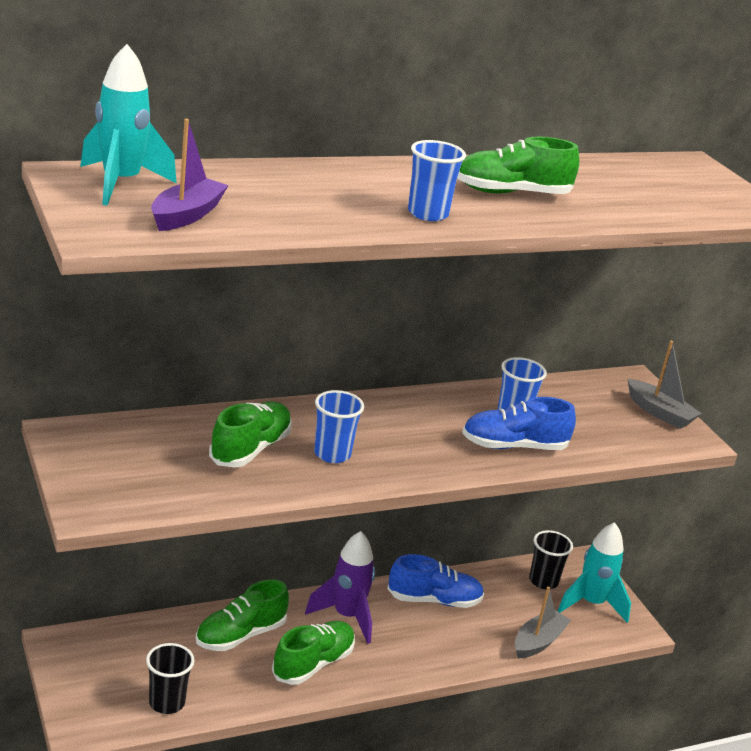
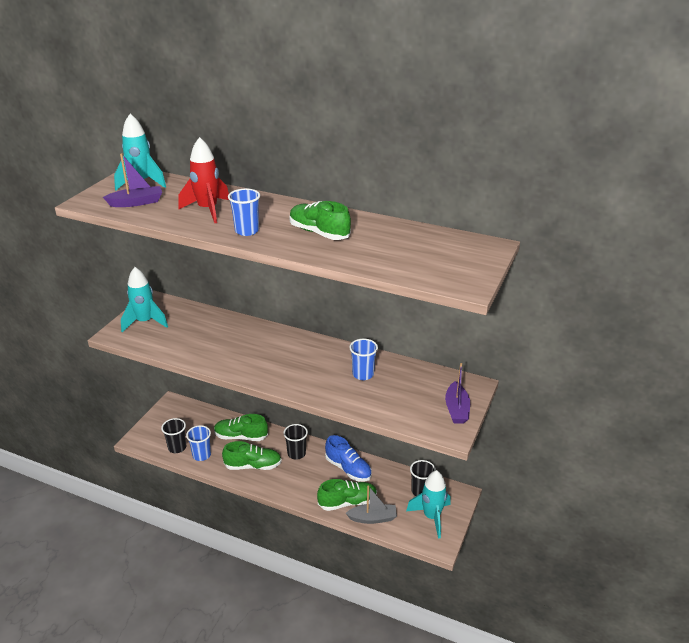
camera: 50 degrees right, 5 degrees up
(109, 471) = (145, 322): none -> turquoise rocket
(250, 449) = (212, 336): green shoe -> green shoe (347, 502)
(315, 200) = (208, 210): none -> red rocket
(332, 454) = (242, 353): blue cup -> blue cup (201, 455)
(347, 616) = (296, 453): purple rocket -> black cup
(514, 446) = (336, 389): blue shoe -> none
(659, 413) = (456, 409): grey boat -> purple boat

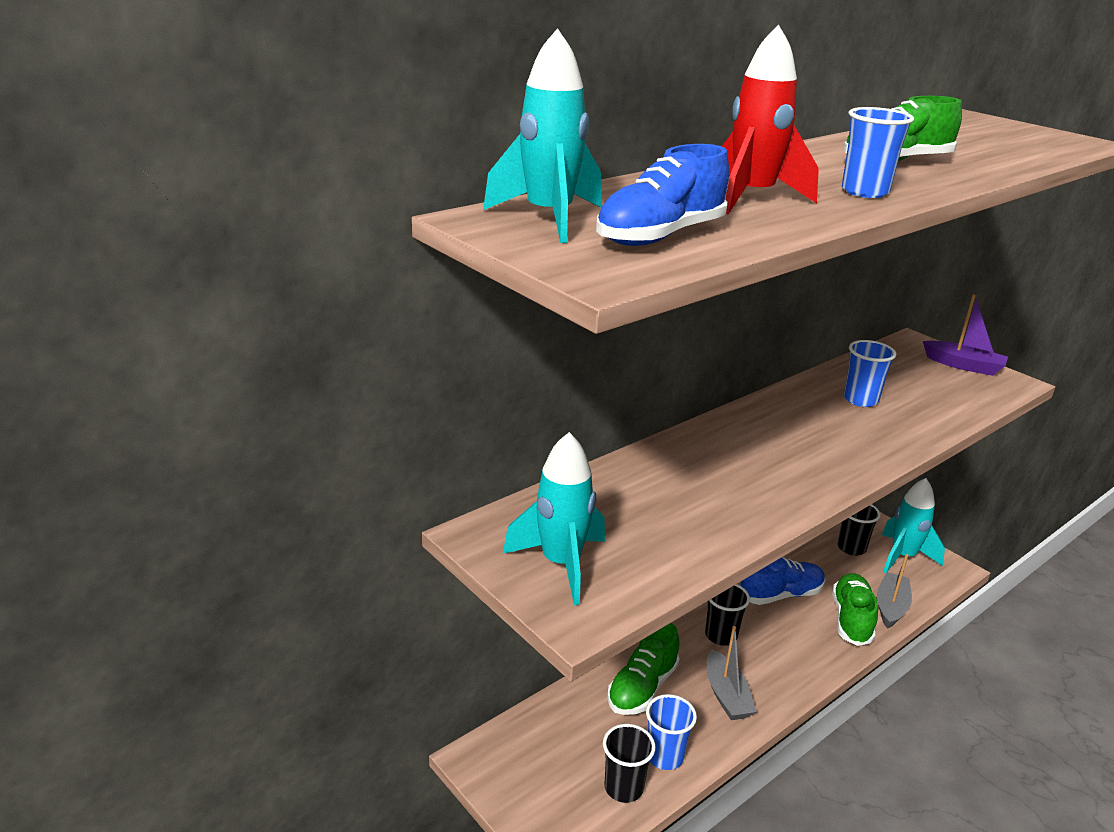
camera: 65 degrees left, 5 degrees down
(136, 202) = (660, 236): purple boat -> blue shoe
(253, 466) = (726, 695): green shoe -> grey boat

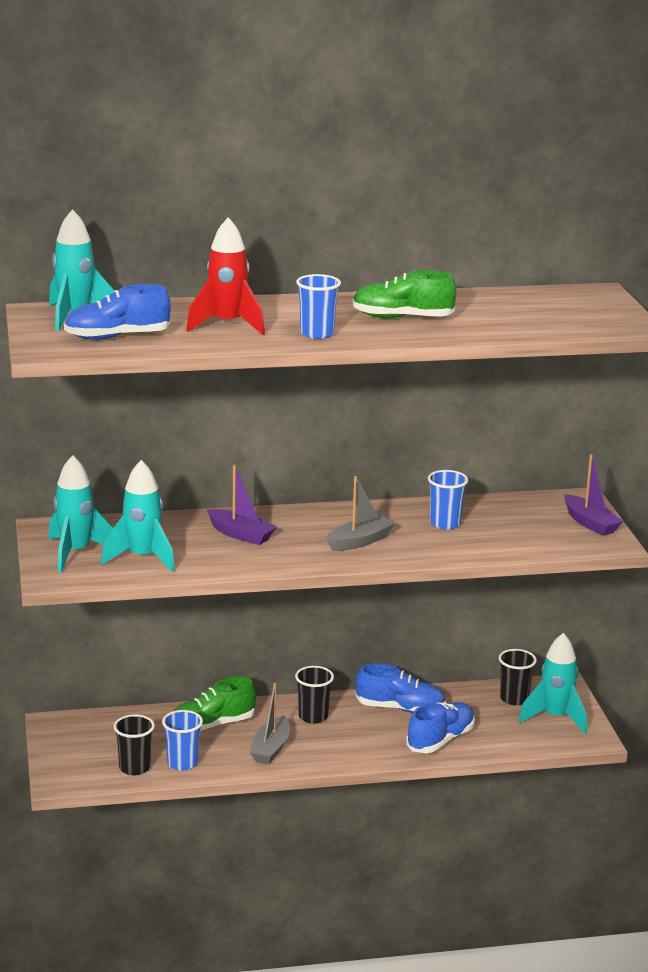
camera: 30 degrees right, 5 degrees down
(647, 544) = (142, 558): none -> turquoise rocket
(704, 473) = (240, 535): none -> purple boat
(851, 619) = (440, 740): green shoe -> blue shoe
(891, 607) = (489, 744): grey boat -> grey boat (360, 541)

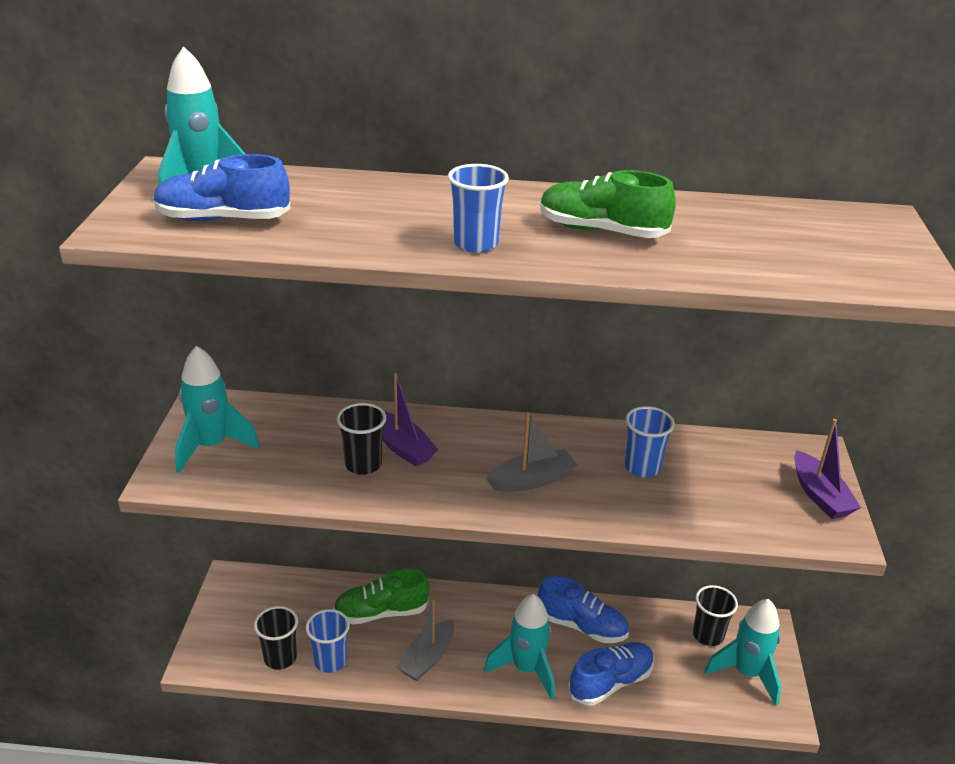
camera: 15 degrees right, 10 degrees up
(142, 558) = (277, 466): turquoise rocket -> turquoise rocket (526, 669)
(227, 325) = (371, 217): red rocket -> none
(313, 717) = (487, 620): black cup -> black cup (363, 464)

